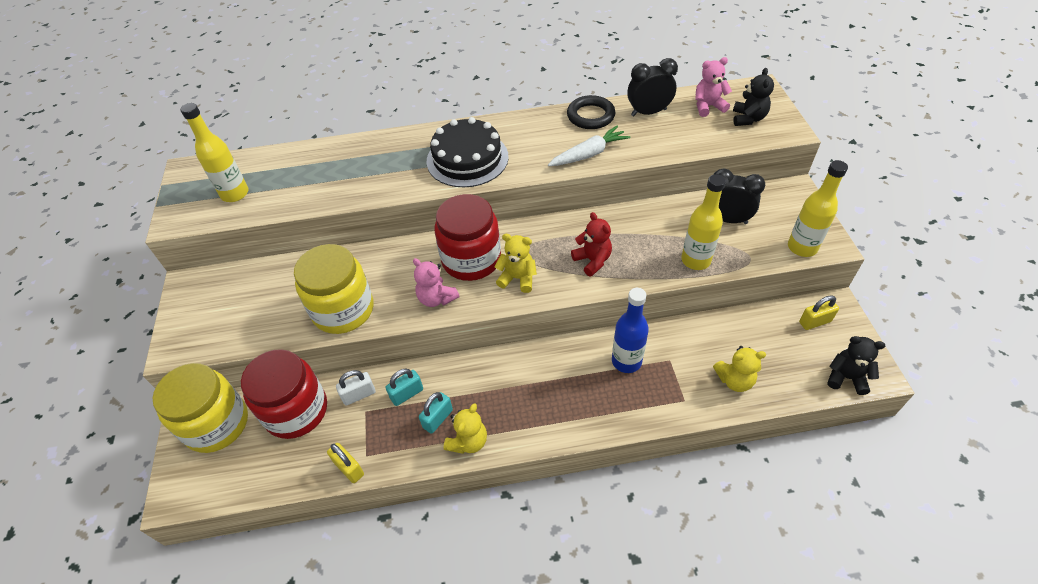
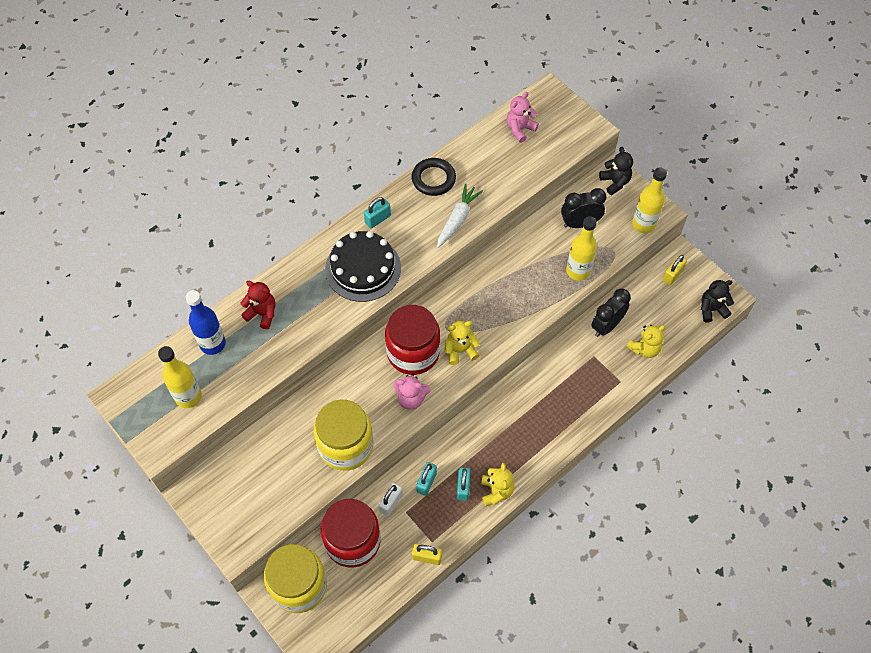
camera: 35 degrees left, 10 degrees up
(513, 127) = (377, 219): none -> turquoise padlock
(592, 261) = (505, 308): red teddy bear -> red teddy bear (262, 314)
(626, 361) = (565, 372): blue bottle -> blue bottle (212, 344)
(648, 112) = (477, 155): black clock -> black clock (606, 326)
(748, 118) = (557, 129): black teddy bear -> black teddy bear (615, 182)

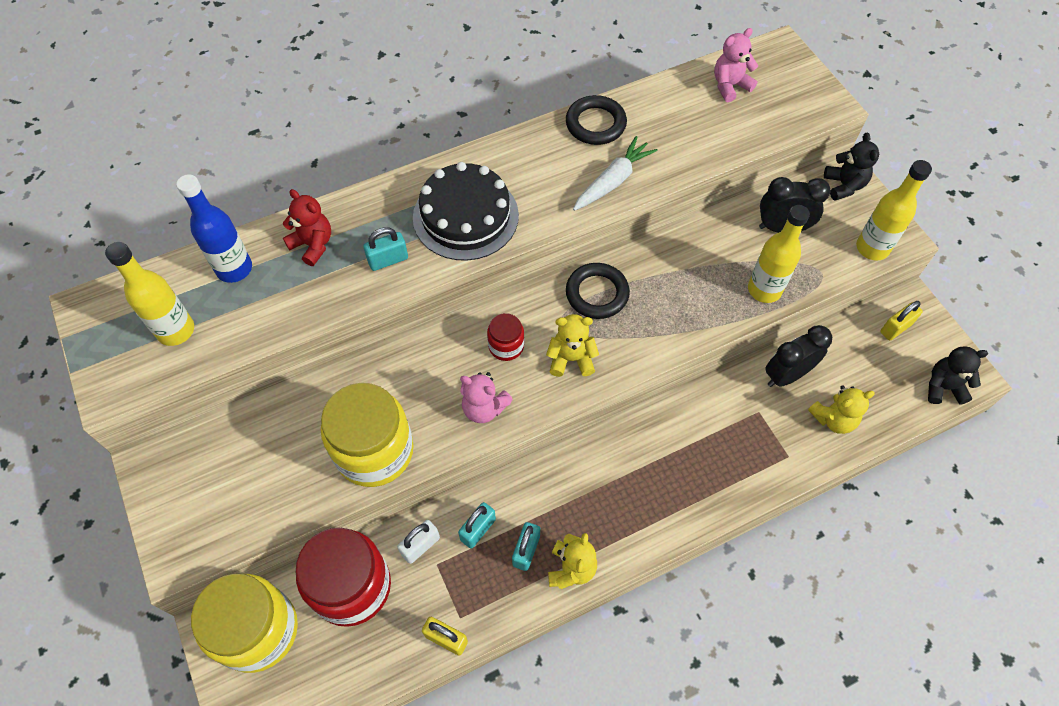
camera: 15 degrees right, 0 degrees up
(377, 219) = (505, 158): turquoise padlock -> turquoise padlock (388, 260)
(413, 352) = (506, 346): red jar -> red jar, size x0.48
(465, 300) = (597, 293): none -> black ring

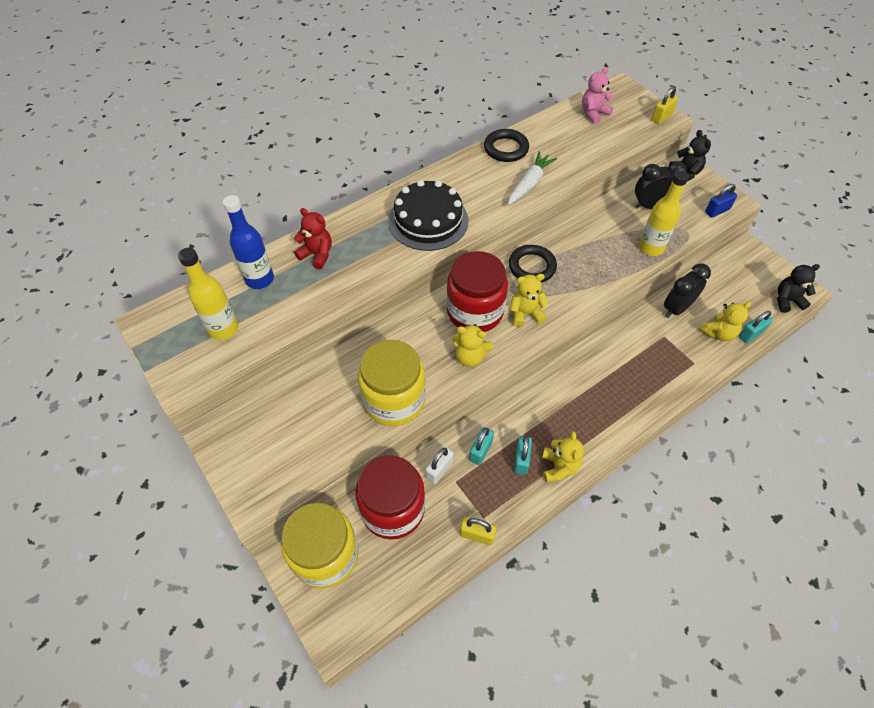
camera: 10 degrees left, 5 degrees down
(388, 260) = (378, 257): turquoise padlock -> turquoise padlock (750, 334)
(484, 408) = (470, 357): pink teddy bear -> yellow teddy bear
(506, 346) = (475, 311): red jar -> red jar, size x2.09
(872, 248) = (717, 211): yellow bottle -> blue padlock
(895, 328) = (742, 266): yellow padlock -> yellow padlock (661, 117)

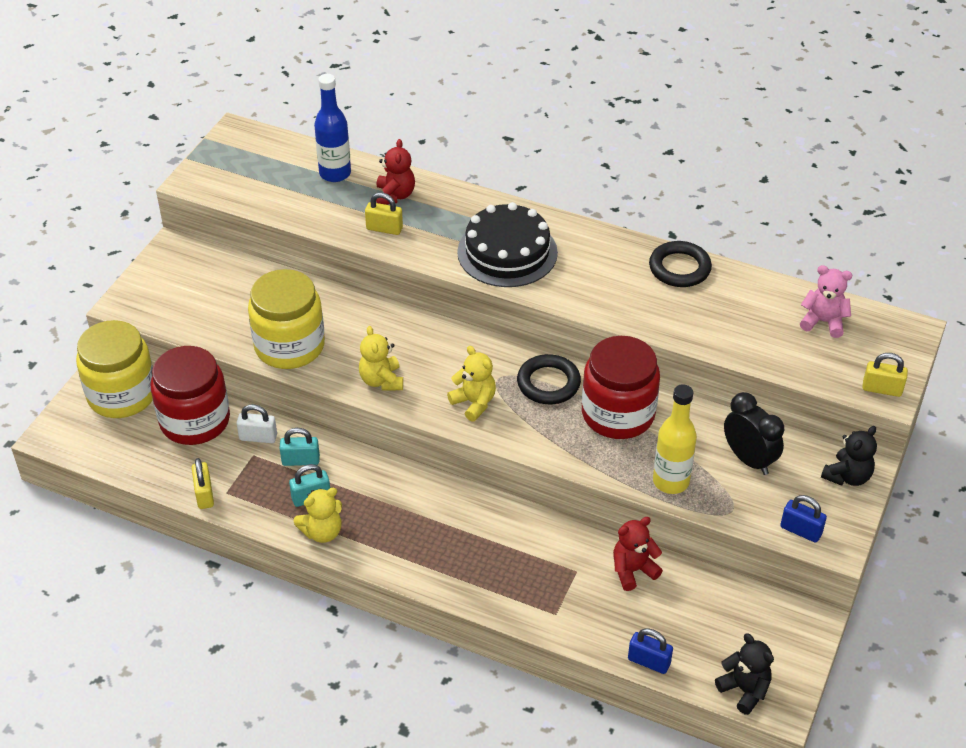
camera: 60 degrees right, 10 degrees down
(223, 329) = (262, 180): yellow bottle -> none
(348, 276) = (384, 228): none -> yellow padlock
(475, 311) = (445, 361): red jar -> red jar (618, 414)
(529, 184) = (636, 309): white carrot -> none
(676, 308) = (633, 570): black clock -> red teddy bear
(718, 333) = (624, 626): yellow teddy bear -> none
(750, 334) = (649, 661): turquoise padlock -> blue padlock

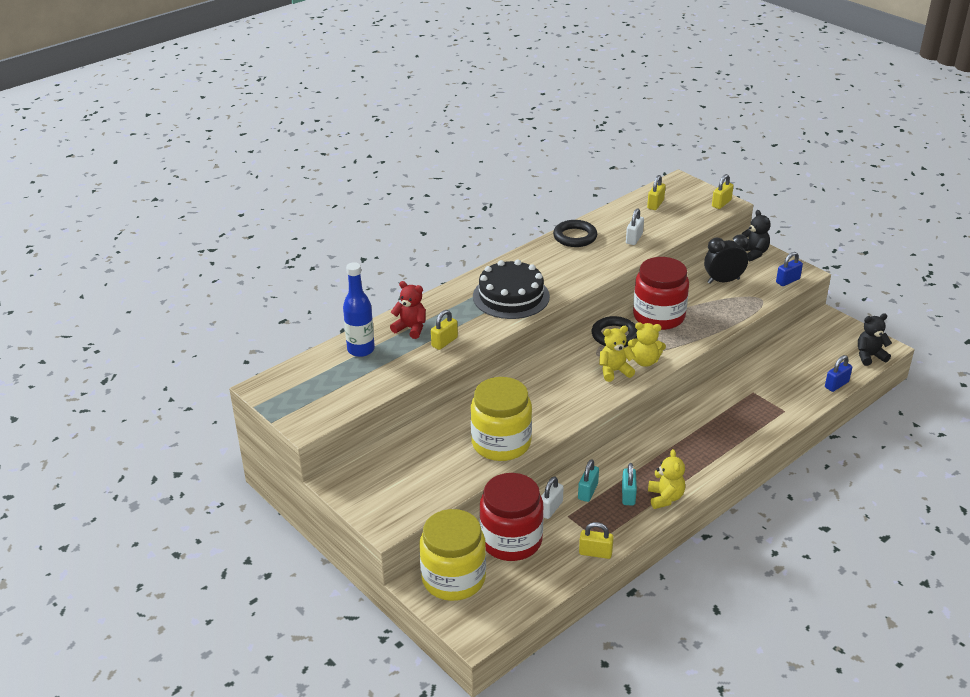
camera: 65 degrees left, 10 degrees down
(381, 381) = (567, 407): yellow teddy bear -> yellow teddy bear (645, 361)
(633, 570) = (762, 369): red teddy bear -> none
(671, 481) = (727, 313): yellow bottle -> none
(716, 323) = (634, 238): none -> white padlock
(823, 322) = (655, 204): pink teddy bear -> yellow padlock

